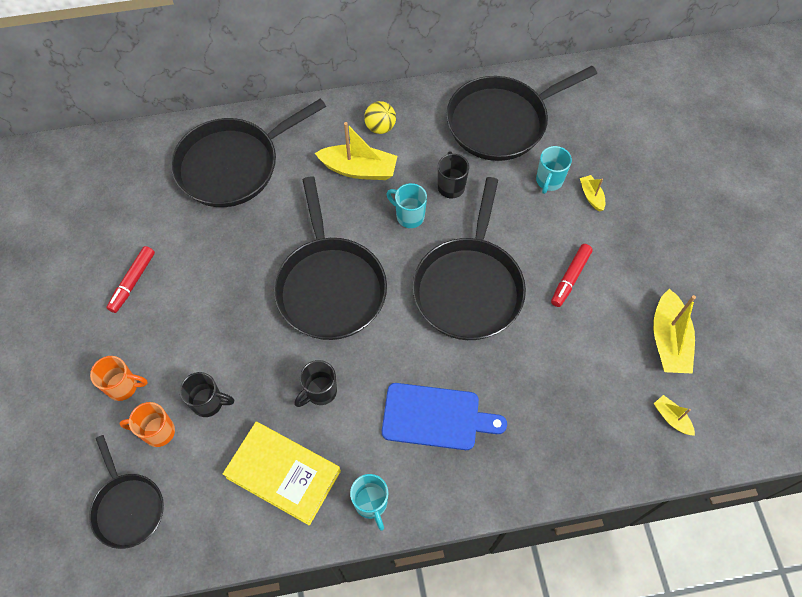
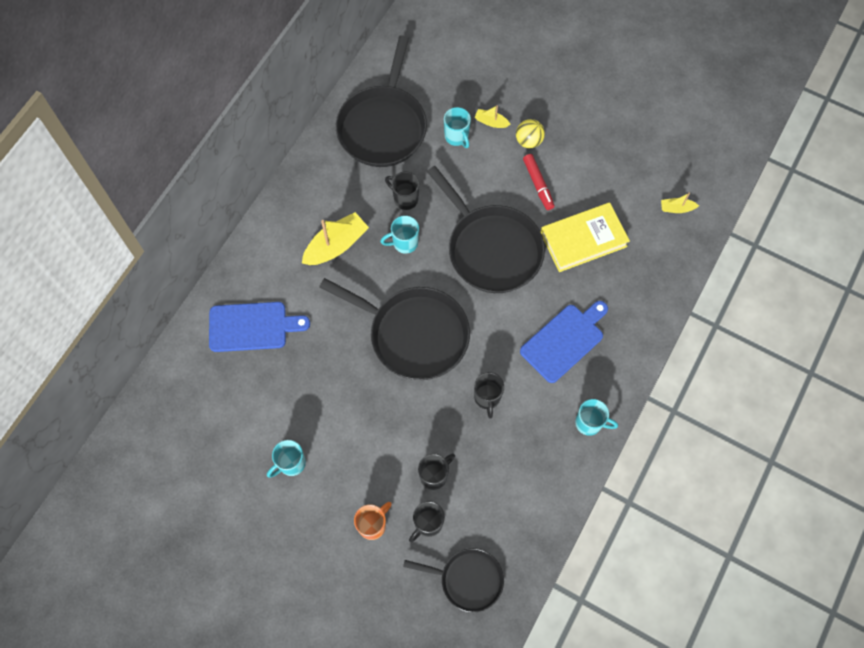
camera: 50 degrees left, 5 degrees up
(133, 282) = (291, 464): red marker -> turquoise mug
(157, 432) = (427, 524): orange mug -> black mug
(233, 165) = (252, 326): black pan -> blue cutting board
(283, 474) = (526, 463): yellow book -> yellow book (583, 239)
(380, 127) = (313, 205): yellow ball -> yellow ball (528, 141)
(668, 340) = (627, 166): yellow boat -> none

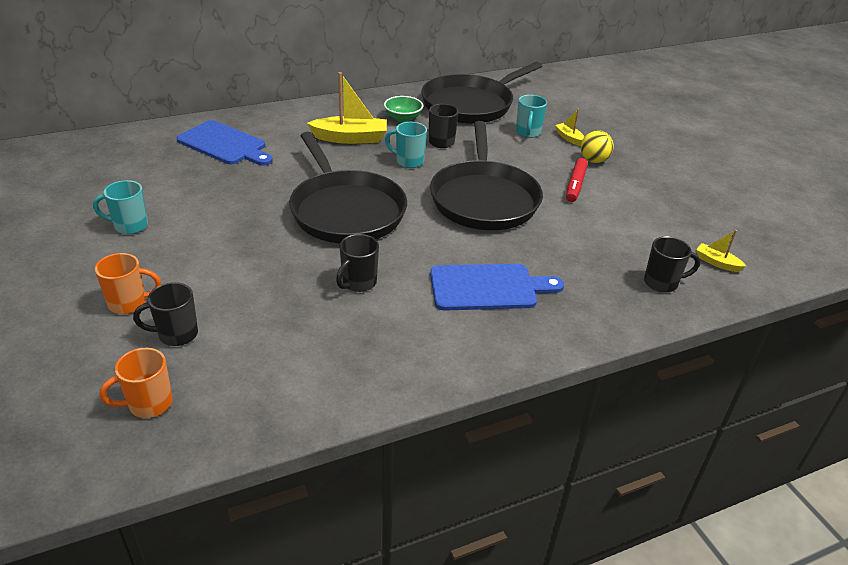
camera: 35 degrees right, 30 degrees down
(349, 187) = (403, 118): none -> green bowl
(434, 475) = (234, 305): black mug -> black mug (662, 283)
(468, 579) = (149, 404): black pan -> orange mug
(583, 239) = (586, 235): yellow book -> none
(589, 423) = (444, 361): turquoise mug -> none

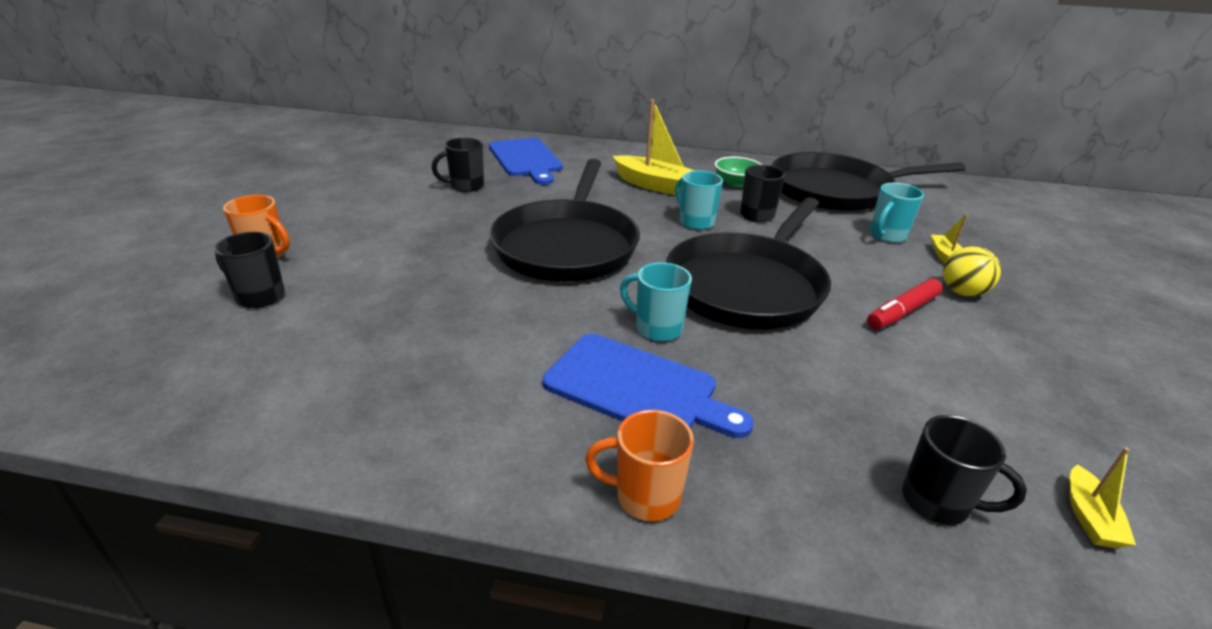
camera: 35 degrees right, 5 degrees down
(130, 226) = (359, 196): turquoise mug -> turquoise mug (657, 328)
(149, 404) = (142, 349): orange mug -> orange mug (645, 497)
(358, 283) = (488, 319): black mug -> black mug (466, 186)
(717, 263) = (1089, 517): yellow boat -> yellow boat turned 150 degrees counterclockwise

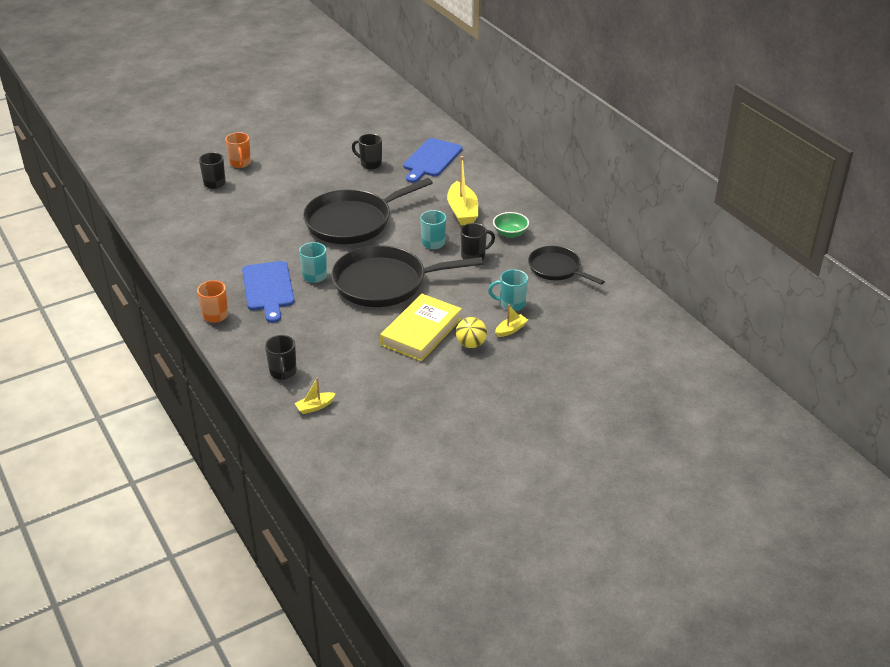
camera: 50 degrees right, 5 degrees up
(836, 190) = (556, 268): black pan -> black pan, size x0.58
(902, 312) = (421, 332): red marker -> yellow book

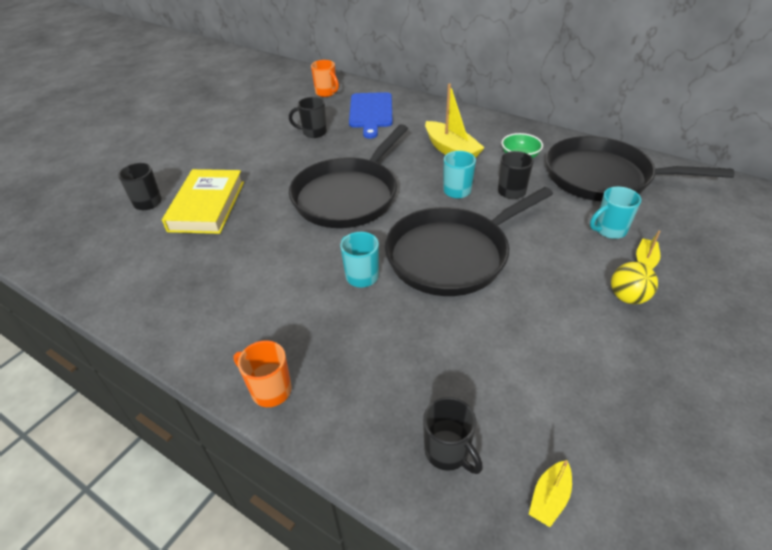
camera: 25 degrees left, 5 degrees up
(240, 163) = (166, 171): orange mug -> orange mug (326, 93)
(268, 289) = (316, 317): blue cutting board -> none
(421, 332) = (557, 303): yellow book -> yellow book (207, 206)
(556, 268) = (603, 177): black pan -> black pan, size x1.73

